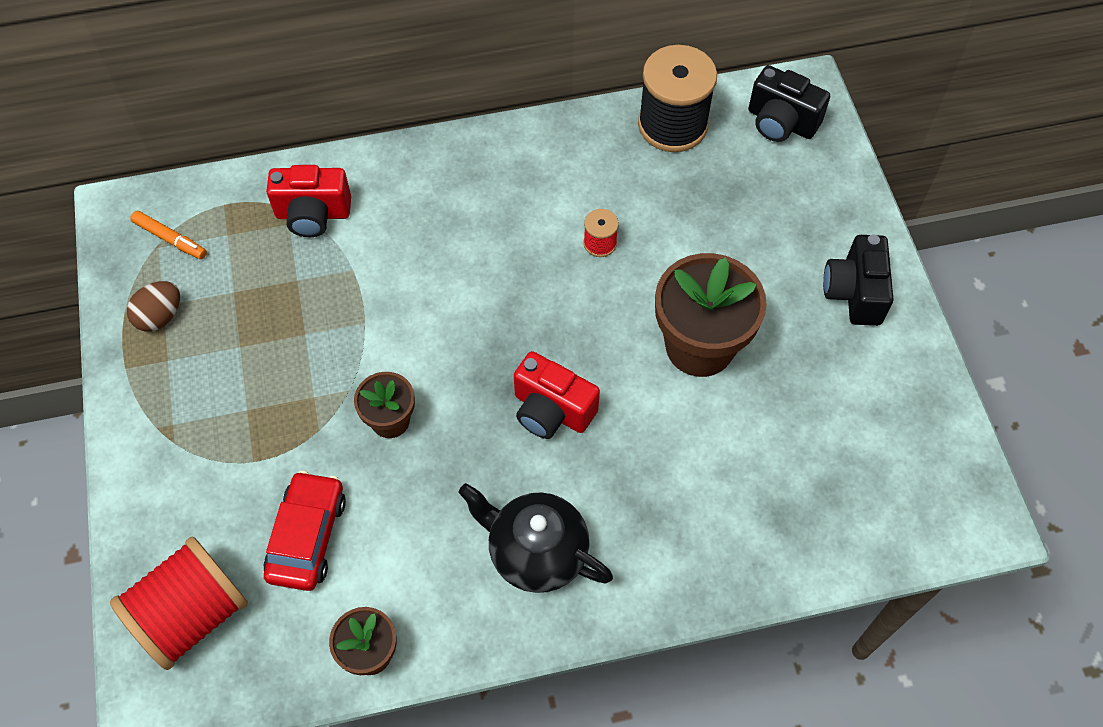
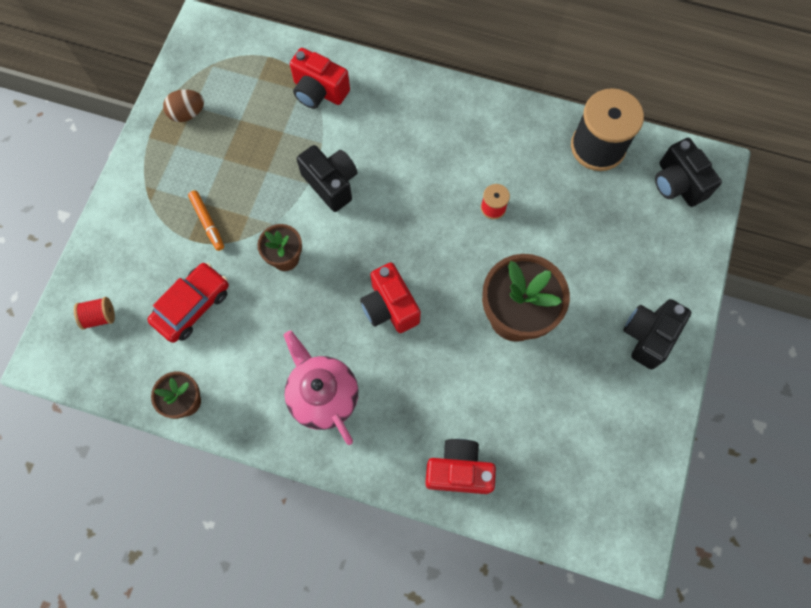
camera: 30 degrees right, 10 degrees up
(170, 239) = (222, 64): orange marker -> orange marker (207, 222)
(192, 614) = (99, 317): red spool -> red spool, size x0.45
(393, 309) = (331, 183): none -> black camera
(536, 552) = (323, 395): black teapot -> pink teapot
(747, 548) = (458, 470): none -> red camera

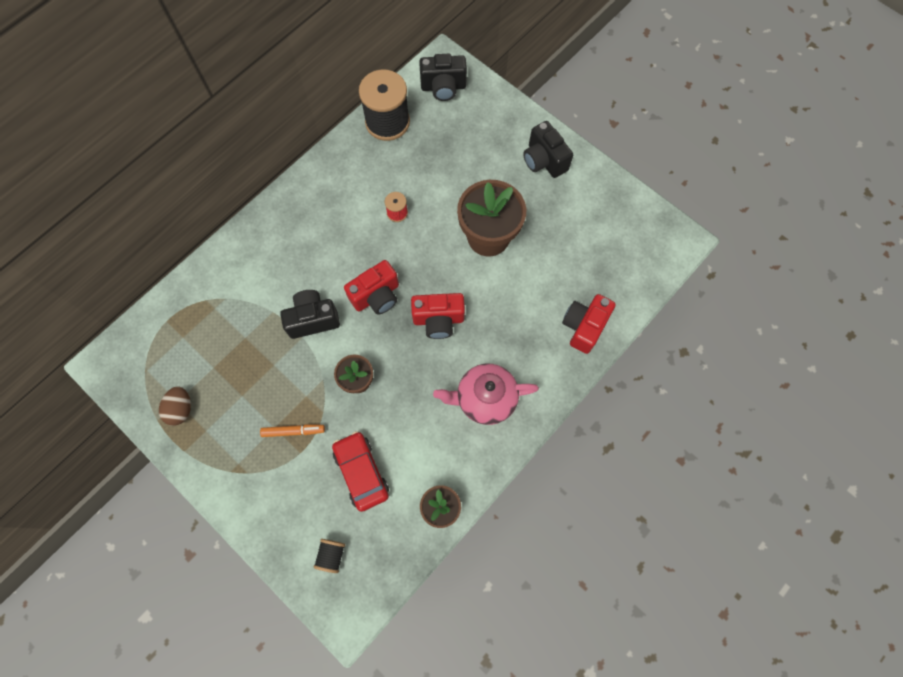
camera: 65 degrees left, 0 degrees up
(99, 317) = (331, 555): red spool -> black spool
(319, 91) = (224, 294): red camera -> red camera (376, 296)

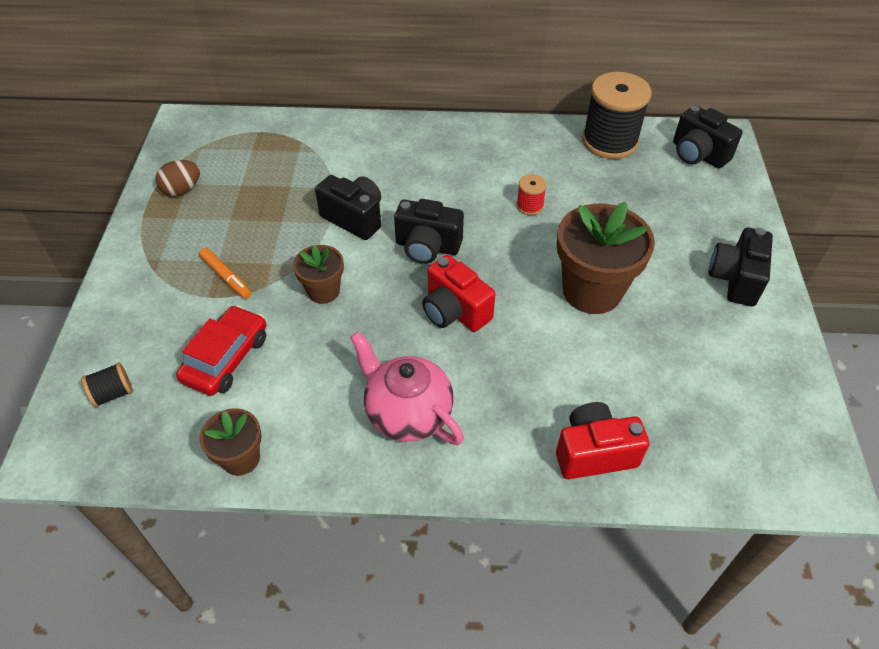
camera: 50 degrees right, 20 degrees down
(376, 296) = (427, 247): red camera -> black camera

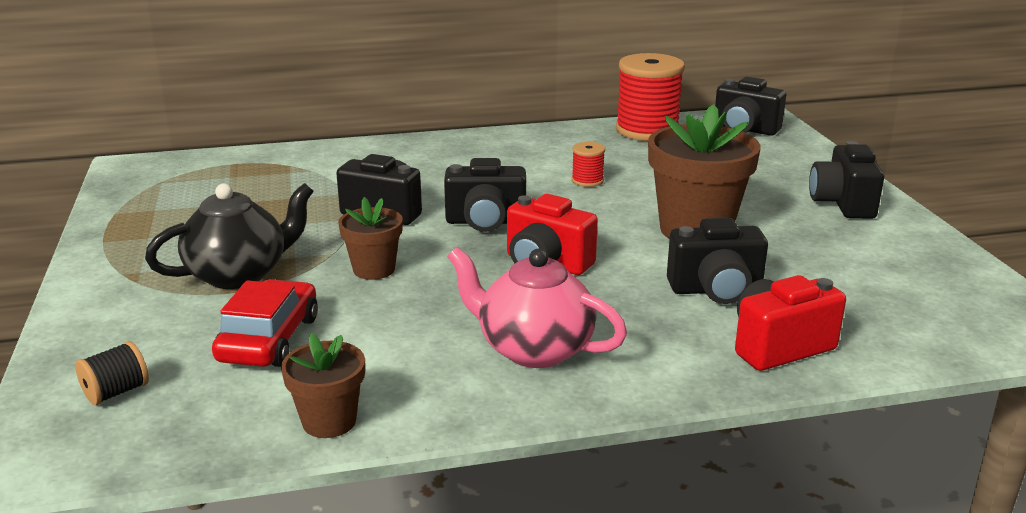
camera: 15 degrees left, 25 degrees down
(182, 190) = (149, 215): brown egg -> none
(226, 277) = (239, 274): orange marker -> black teapot
(575, 373) = (716, 290): none -> black camera
(609, 141) = (647, 130): black spool -> red spool

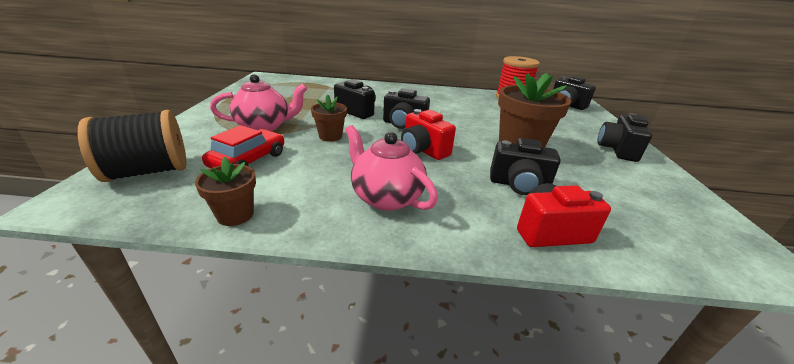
camera: 15 degrees right, 5 degrees up
(116, 392) = (148, 171): black spool -> black spool, size x2.22
(239, 274) = (264, 126): black teapot -> pink teapot
(587, 180) = (469, 114): red spool -> none

